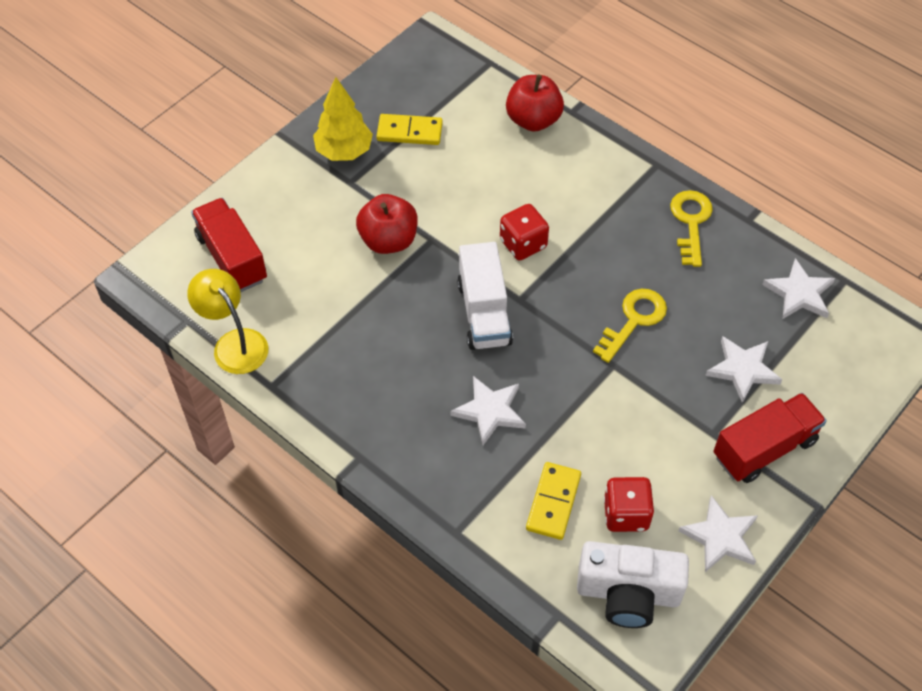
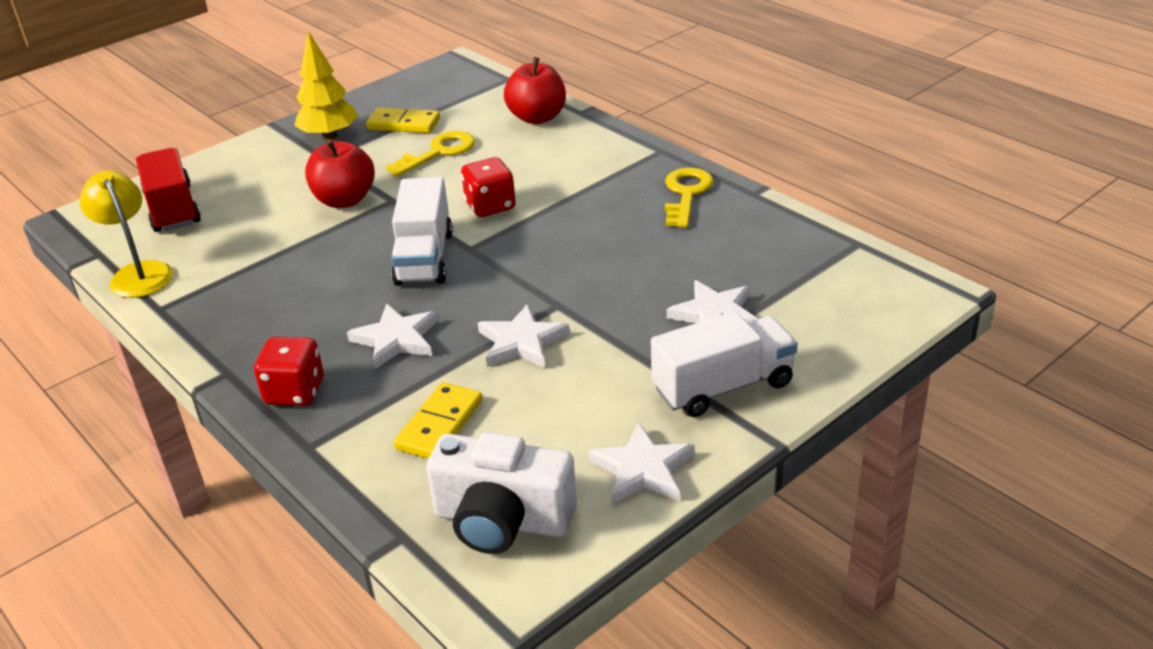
camera: 10 degrees right, 20 degrees down
(626, 514) = (527, 440): red dice -> red dice (295, 392)
(633, 320) = (595, 269): yellow key -> yellow key (439, 152)
(764, 449) = (723, 387): red truck -> white truck
(799, 293) = (800, 253): white star -> white star (521, 342)

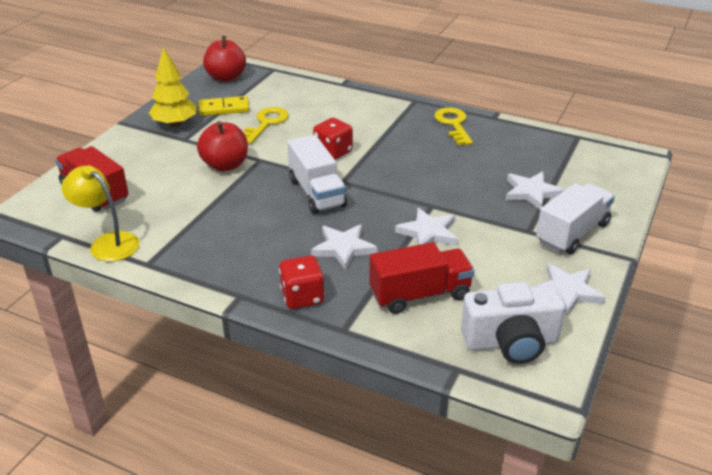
camera: 25 degrees left, 0 degrees up
(439, 424) = (420, 295): yellow domino -> red truck
(537, 117) = (315, 91): red apple -> red apple (226, 77)

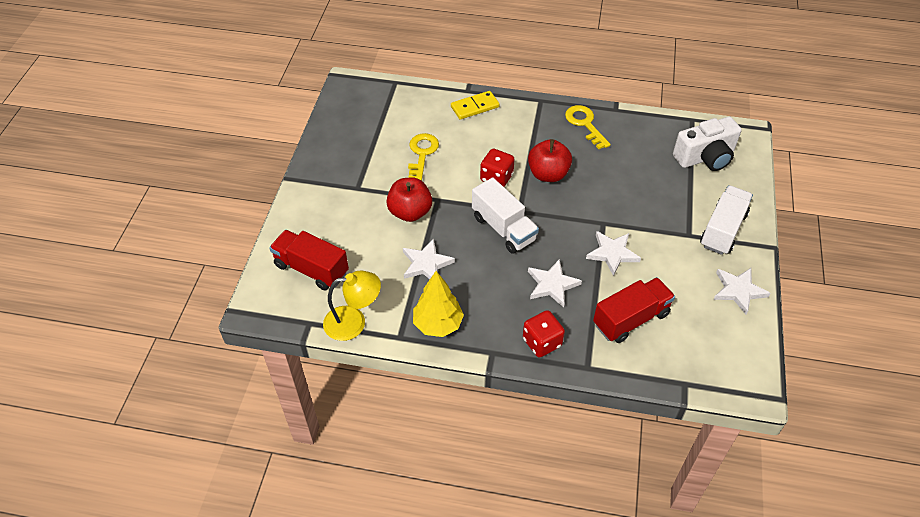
camera: 15 degrees left, 15 degrees up
(107, 243) = (354, 322): yellow lamp -> yellow lamp turned 150 degrees clockwise
(175, 124) = (339, 171): yellow tree -> yellow tree (438, 324)
(224, 108) = (374, 142): yellow domino -> yellow domino (475, 107)
(226, 77) = (356, 101): red apple -> red apple (548, 174)
(511, 342) = (714, 350): white camera -> white camera (705, 157)
(531, 192) = (677, 192): white star -> white star (426, 264)

